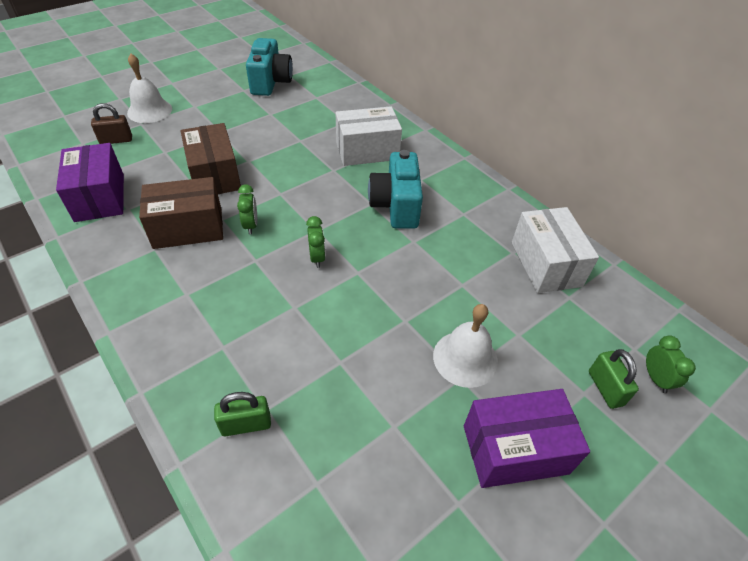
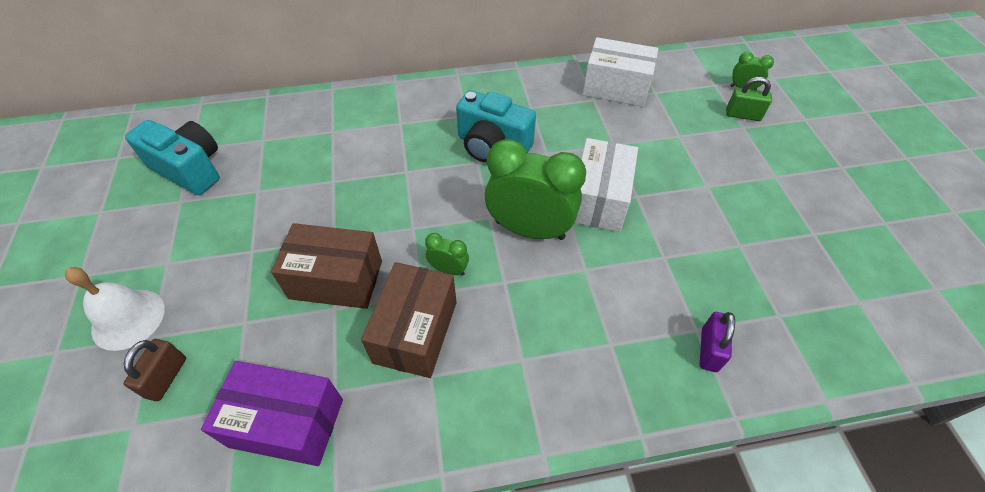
camera: 60 degrees left, 5 degrees up
(246, 425) = (709, 350): green padlock -> purple padlock
(317, 258) = (529, 229): green clock -> green clock, size x2.24
(367, 151) = (395, 134): white box -> white box (599, 199)
(465, 358) = (690, 175): white bell -> none
(515, 449) = (778, 184): purple box -> none

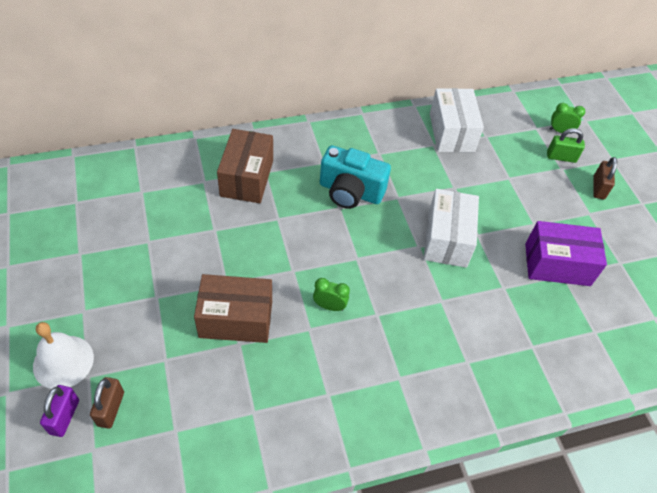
camera: 10 degrees left, 0 degrees up
(190, 169) = (81, 223): turquoise camera -> none
(287, 422) = (220, 438): purple box -> purple box (557, 264)
(415, 331) = (310, 360): brown box -> brown box (247, 178)
(529, 229) = (392, 268): green clock -> none
(616, 87) = (451, 132): white box -> white box turned 75 degrees clockwise
(709, 350) = (543, 362): purple padlock -> purple padlock (64, 417)
(787, 149) = (598, 188): none -> brown padlock

